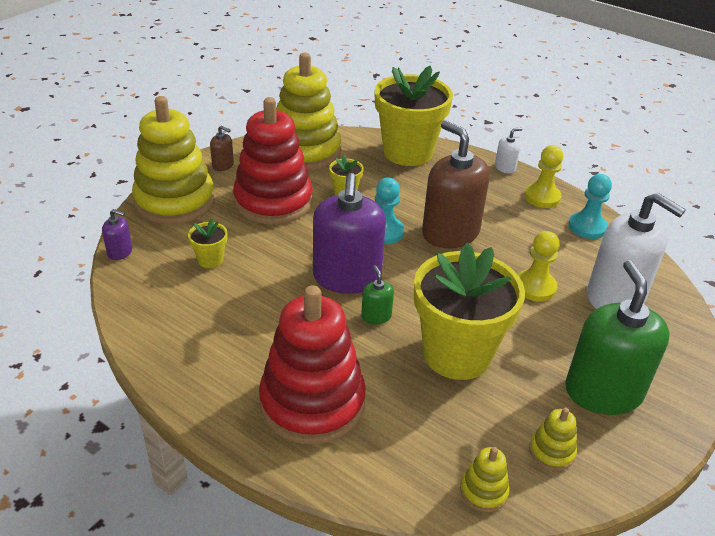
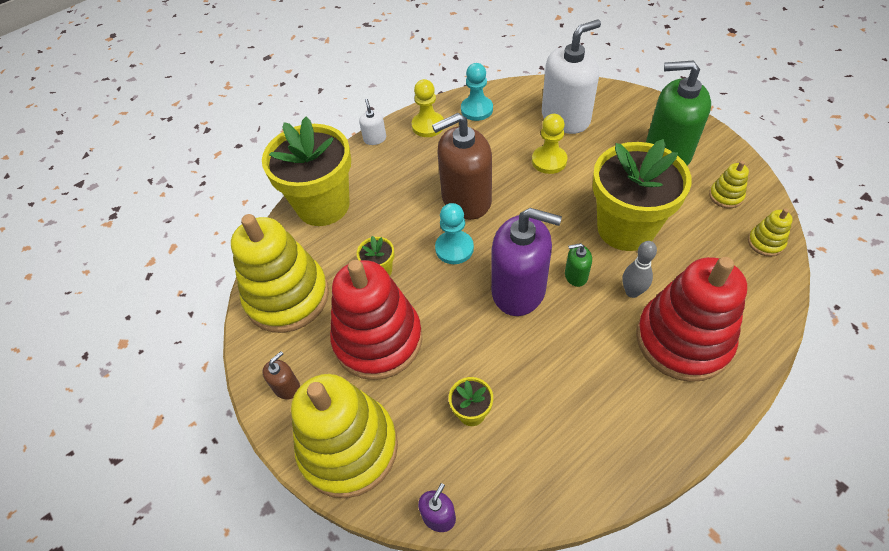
camera: 70 degrees left, 15 degrees up
(366, 360) = (632, 292): none -> grey bowling pin

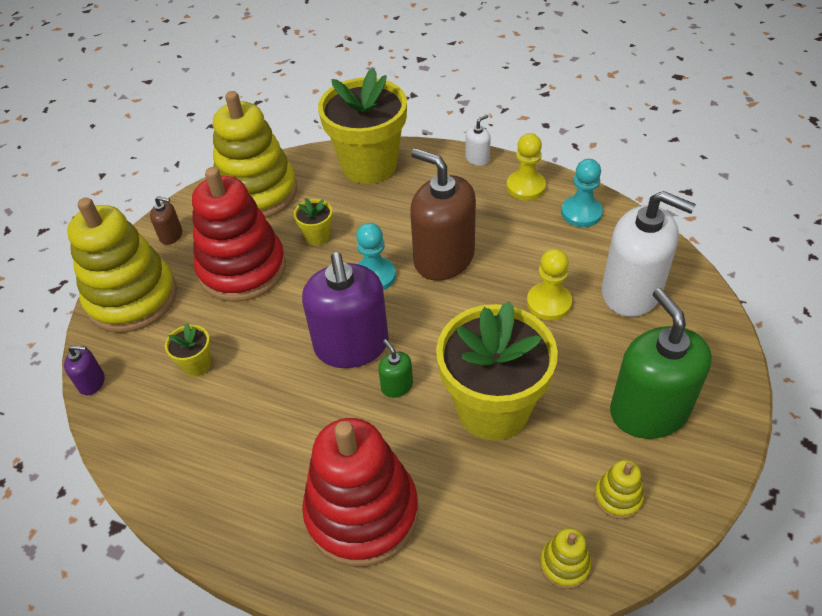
camera: 60 degrees right, 5 degrees down
(632, 292) = (403, 444): grey bowling pin -> none

